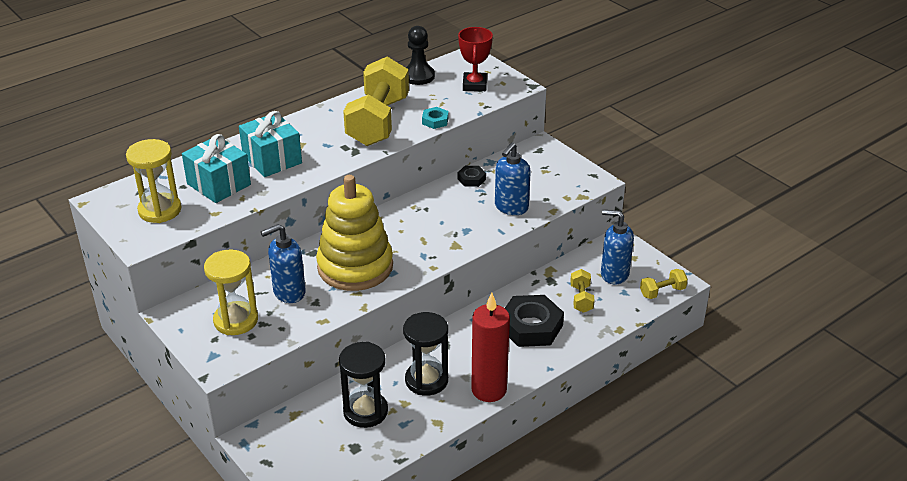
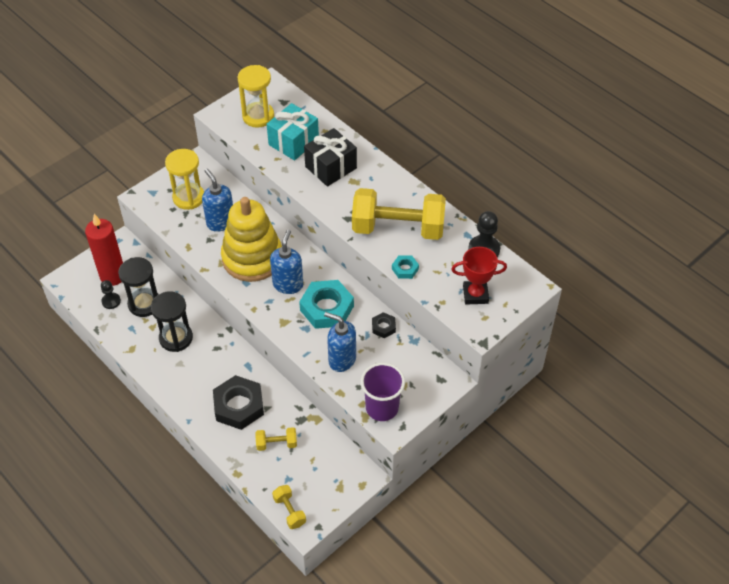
camera: 85 degrees right, 15 degrees up
(272, 159) = (331, 167): turquoise gift -> black gift
(354, 446) = (111, 301): none -> black pawn
(440, 214) = (327, 308): none -> turquoise nut
(489, 390) = (164, 379): red candle -> red candle (113, 276)
(572, 185) = (382, 408): none -> purple cup
(614, 274) = (313, 471): blue soap dispenser -> blue soap dispenser (288, 284)

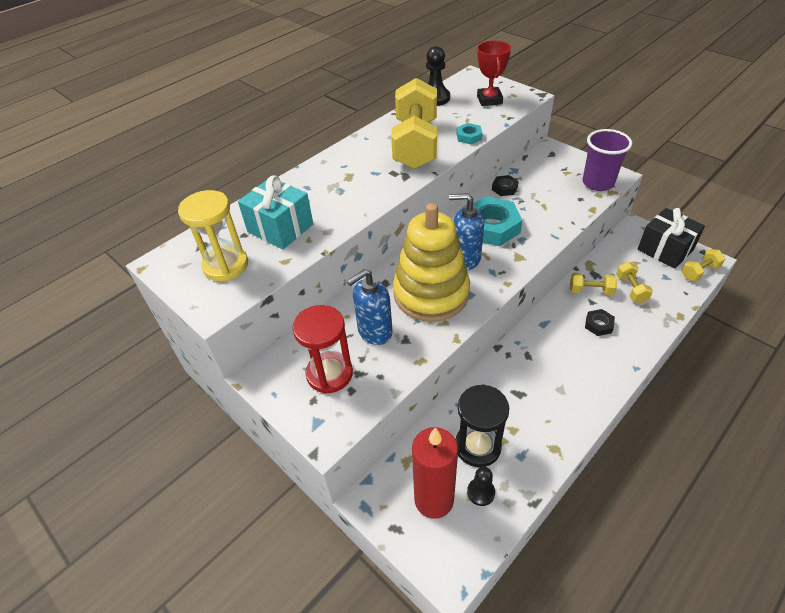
camera: 90 degrees left, 5 degrees down
(176, 338) = (524, 399): black hourglass -> none
(189, 198) = (329, 374): yellow hourglass -> red hourglass
(239, 406) = (598, 325): black nut -> black nut, size x0.49
(280, 410) = (590, 291): none -> yellow dumbbell
(331, 167) = (326, 194): black gift -> black gift (665, 250)
(342, 359) = (553, 211): blue soap dispenser -> none

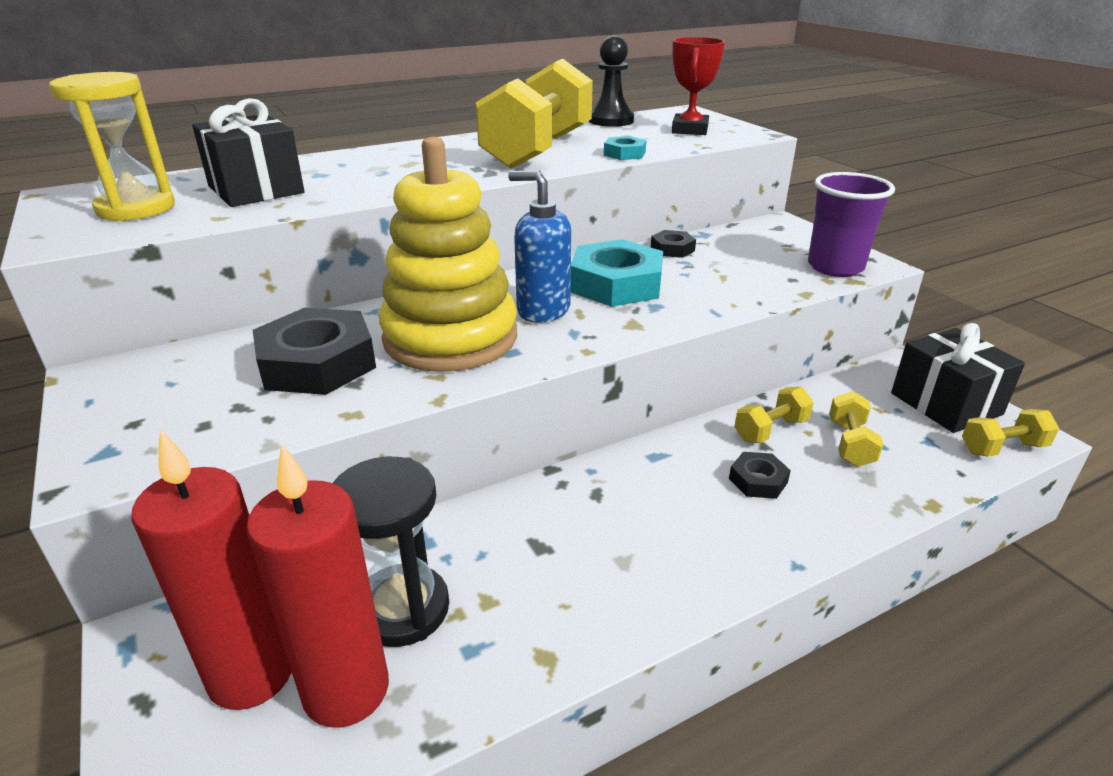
camera: 15 degrees right, 15 degrees down
(280, 228) = (256, 190): turquoise gift -> black gift
(329, 374) = (195, 397): red hourglass -> none
(374, 332) = (317, 363): blue soap dispenser -> black nut
(481, 492) = (346, 690): black pawn -> red candle
(590, 291) = (771, 430): yellow dumbbell -> yellow dumbbell turned 60 degrees counterclockwise

